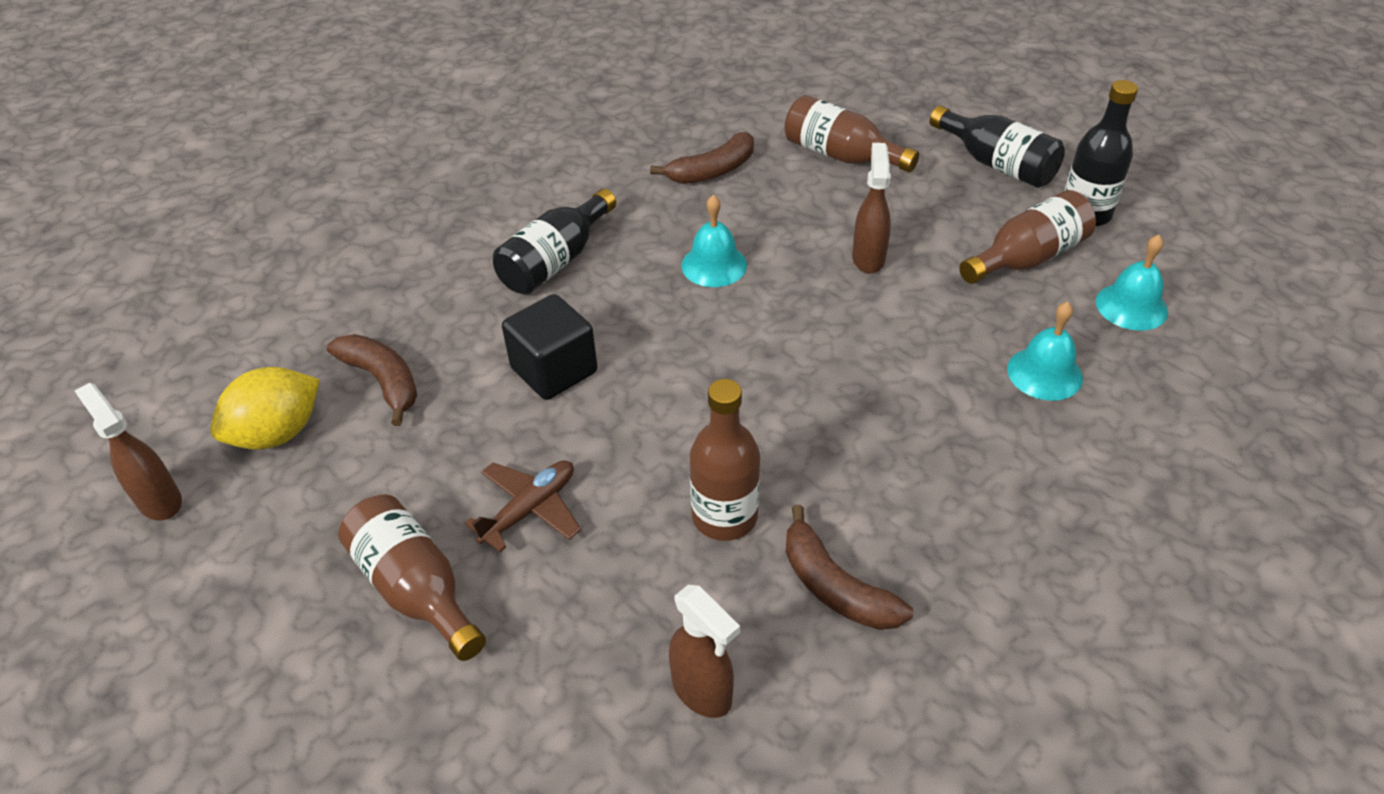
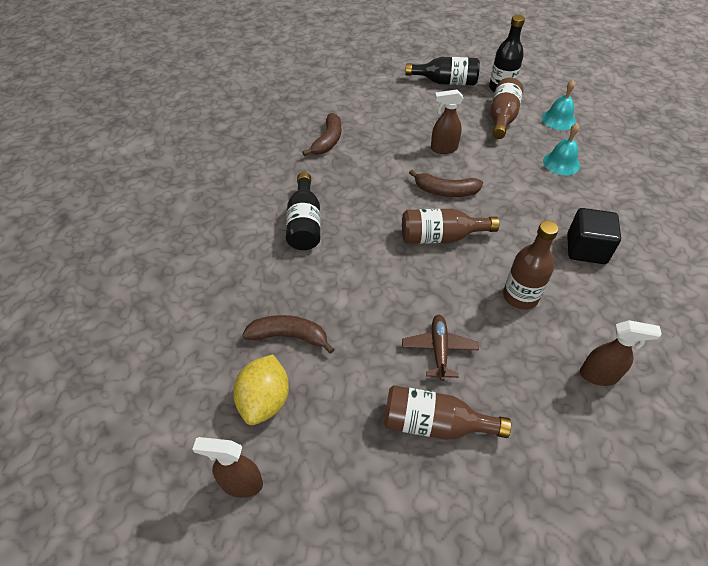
camera: 40 degrees left, 5 degrees up
(554, 370) = (369, 277): black cube -> black cube (586, 249)
(714, 265) = (382, 186): turquoise bell -> none
(835, 587) = (592, 297): brown banana -> brown banana (445, 191)
(841, 155) = (378, 107): brown bottle -> brown bottle (440, 237)
(868, 258) = (443, 149): brown spray bottle -> brown spray bottle turned 60 degrees counterclockwise

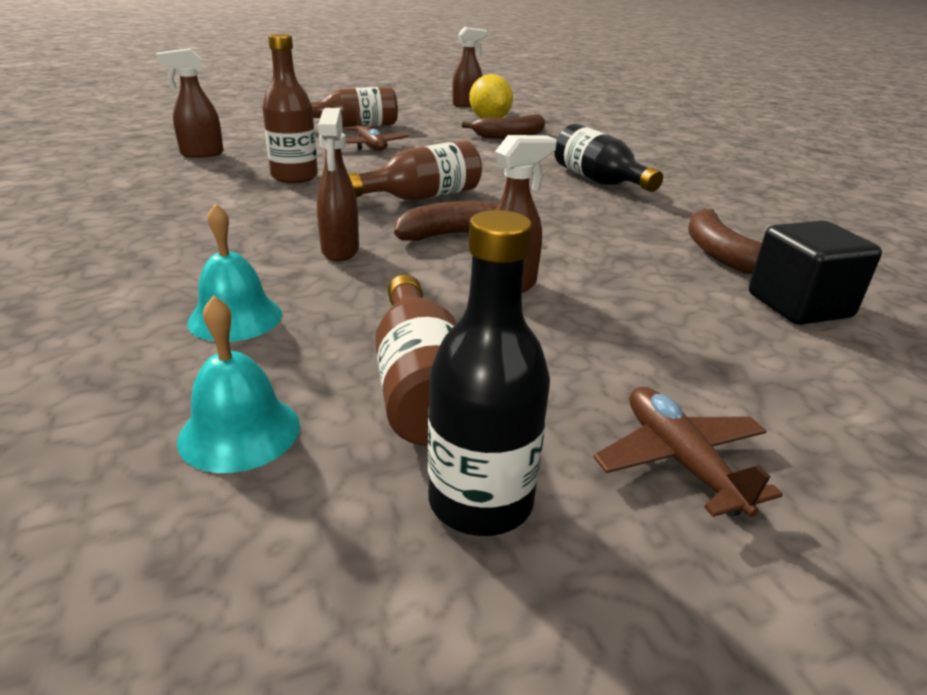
camera: 150 degrees right, 20 degrees down
(445, 82) = (680, 461): black bottle -> brown plane
(509, 194) = (340, 251): none -> brown spray bottle
(586, 249) = (198, 219): black cube -> black cube (798, 305)

